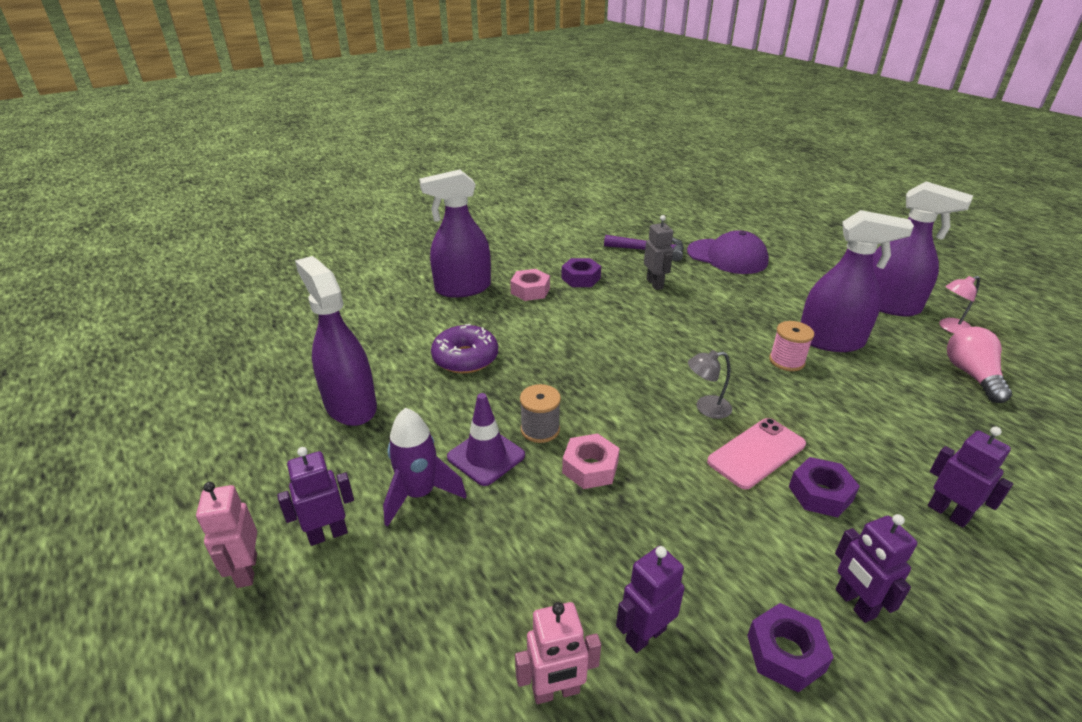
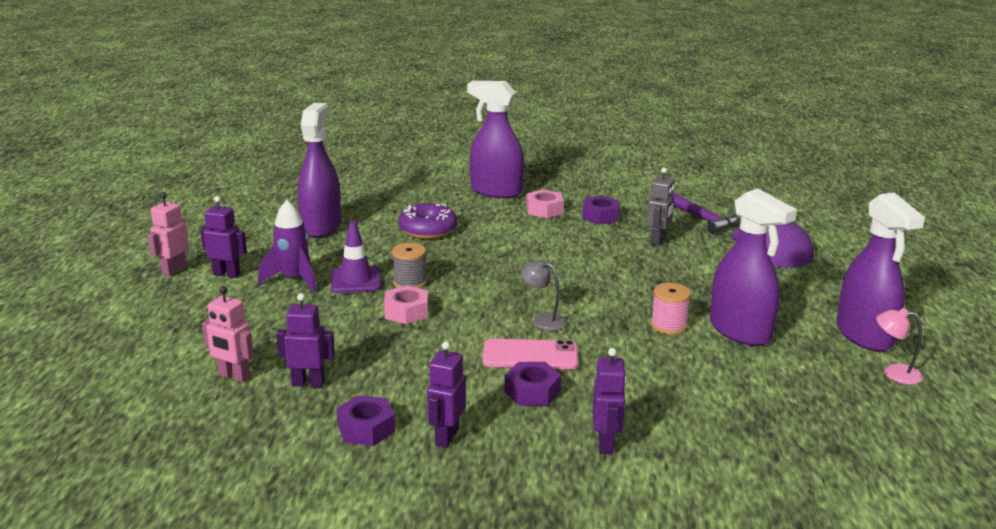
camera: 40 degrees right, 10 degrees down
(971, 375) = (831, 404): pink light bulb -> none

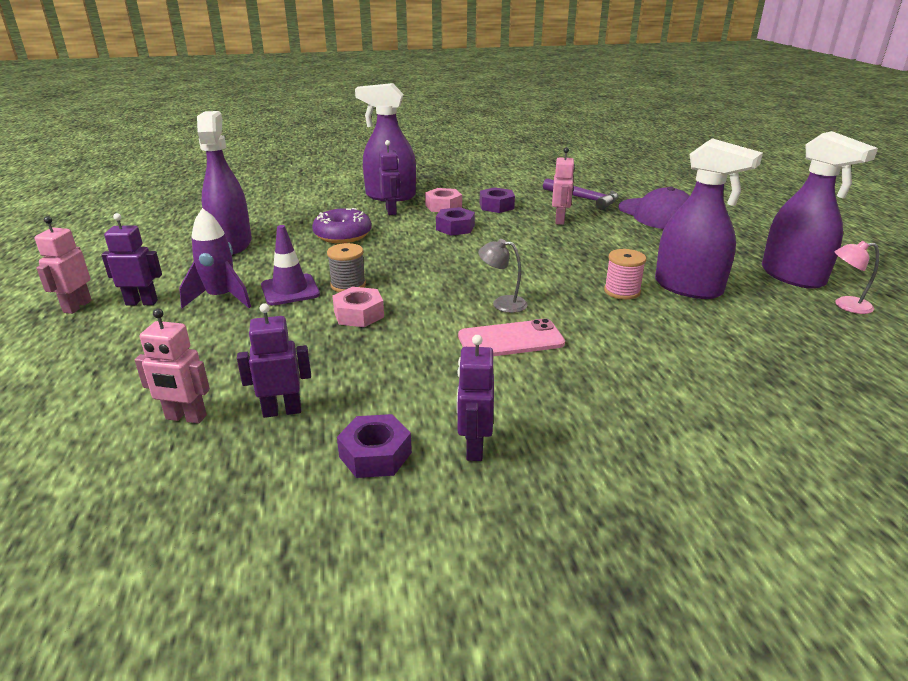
camera: 15 degrees left, 5 degrees up
(532, 391) = (536, 378): purple nut -> purple nut (455, 227)
(606, 444) = (648, 423): purple robot -> purple robot (391, 211)
(658, 241) = (560, 220): grey robot -> pink robot

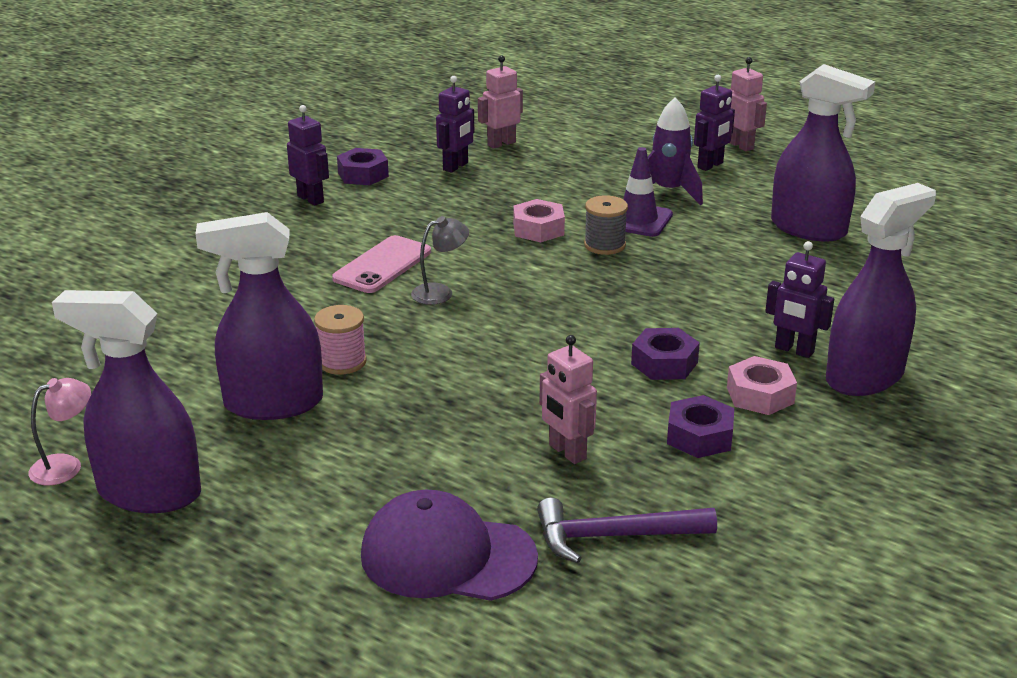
camera: 135 degrees right, 0 degrees up
(343, 235) = (747, 289): purple donut -> none

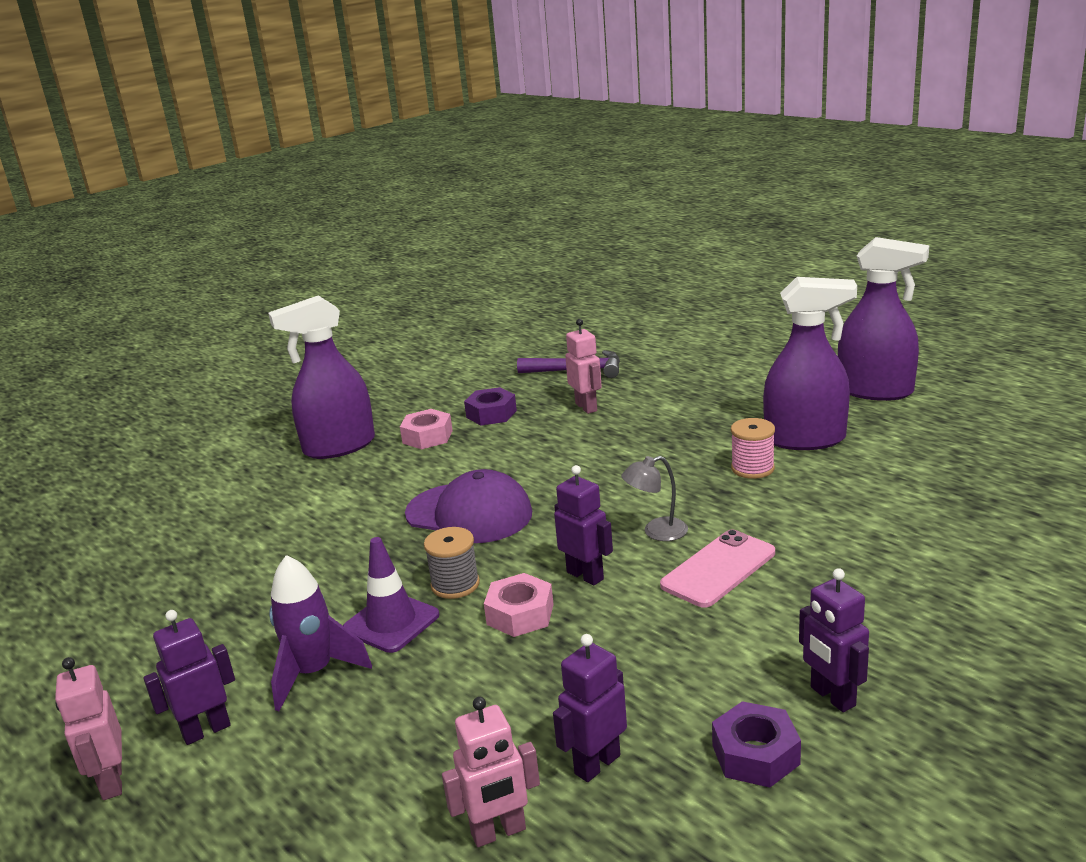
camera: 165 degrees left, 5 degrees down
(66, 466) = (948, 405): pink lamp -> none
(447, 556) = (676, 364): purple cap -> purple cap (469, 513)
(664, 363) = (480, 460): purple nut -> none
(794, 350) = (370, 467): purple robot -> purple robot (585, 575)
(809, 229) = (212, 596): purple spray bottle -> none

